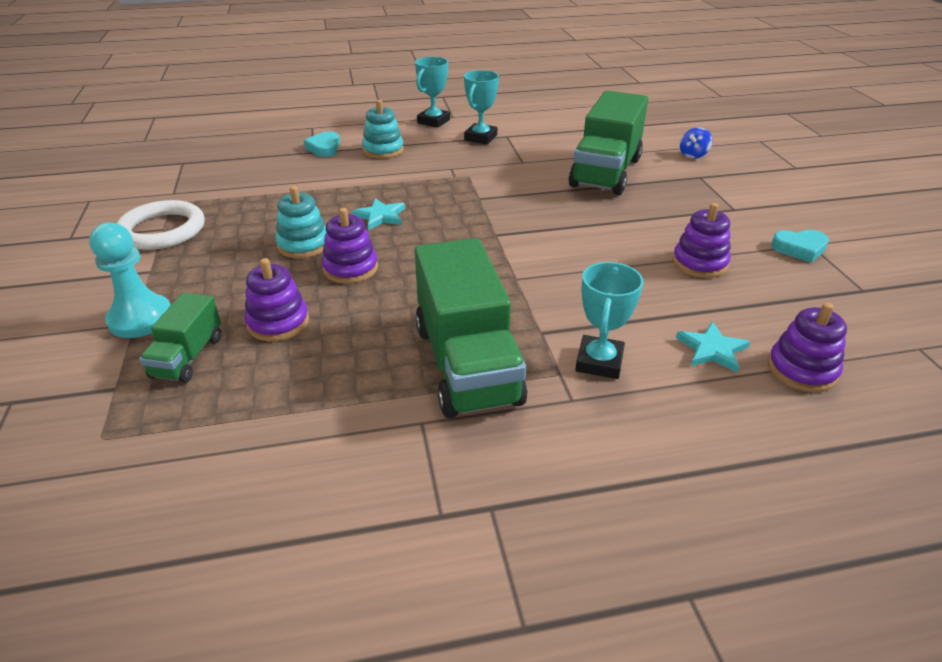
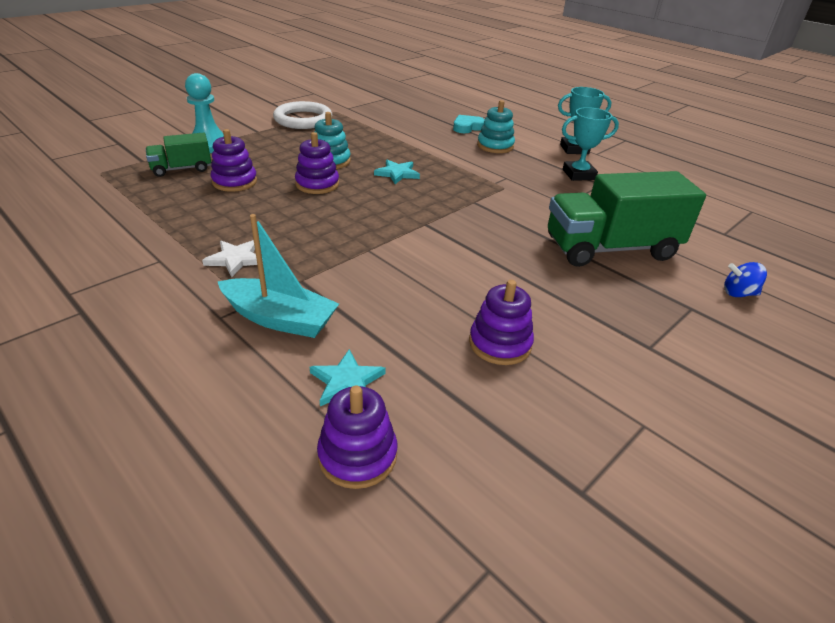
camera: 55 degrees right, 0 degrees up
(467, 364) = (236, 259): green truck -> white star
(599, 362) = (280, 319): turquoise trophy -> turquoise boat
(799, 248) = (621, 417): turquoise heart -> none

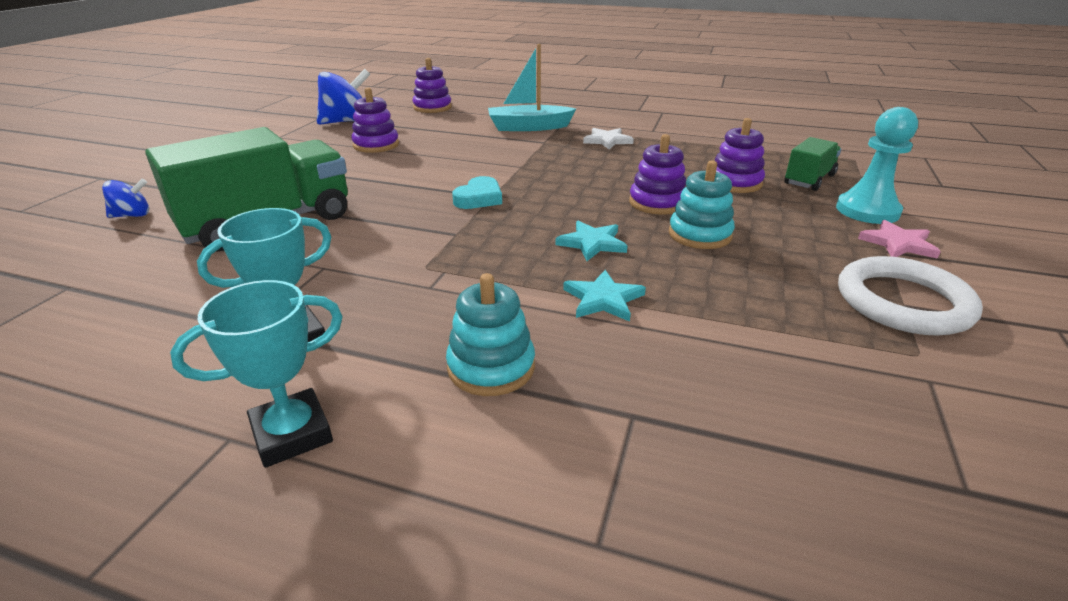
camera: 155 degrees right, 5 degrees down
(243, 131) = (898, 243): none -> pink star
(347, 382) = (459, 119): turquoise star -> turquoise star (603, 299)
(467, 127) = (602, 420): turquoise heart -> turquoise heart (479, 198)
(532, 447) = (347, 122): none -> blue spinning top

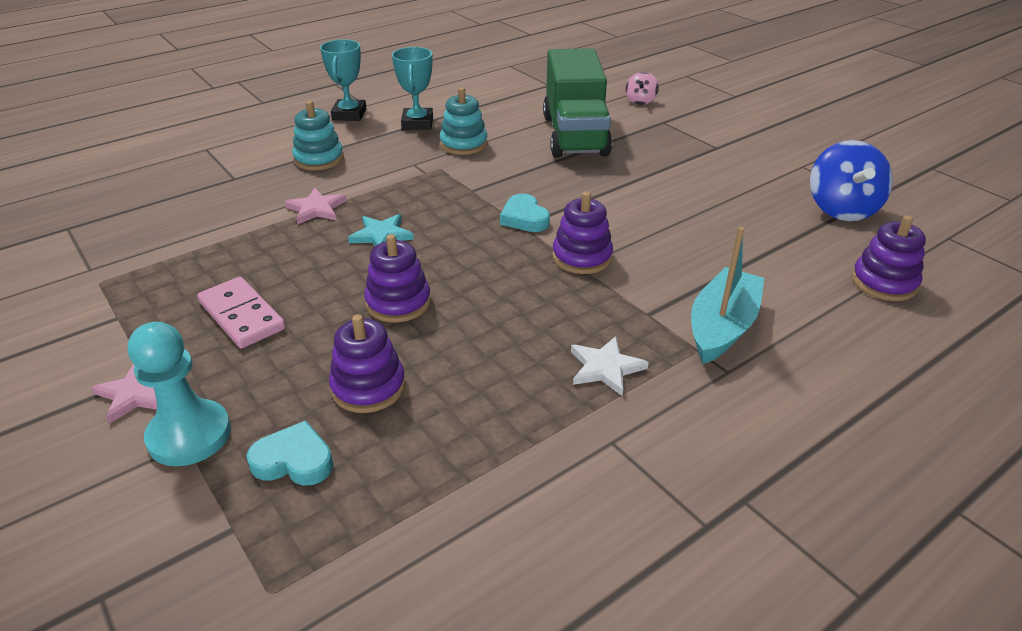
camera: 125 degrees right, 5 degrees up
(132, 215) = (640, 101): blue spinning top -> pink spinning top
(376, 145) = (729, 207): purple stacking toy -> purple stacking toy (582, 257)
(603, 299) = (316, 209): turquoise star -> pink star
(700, 235) = (319, 290): turquoise stacking toy -> turquoise stacking toy (463, 144)
(780, 249) = (242, 315): none -> pink domino
(809, 180) = (294, 460): green truck -> turquoise heart
(903, 302) = (118, 319): white ring -> none

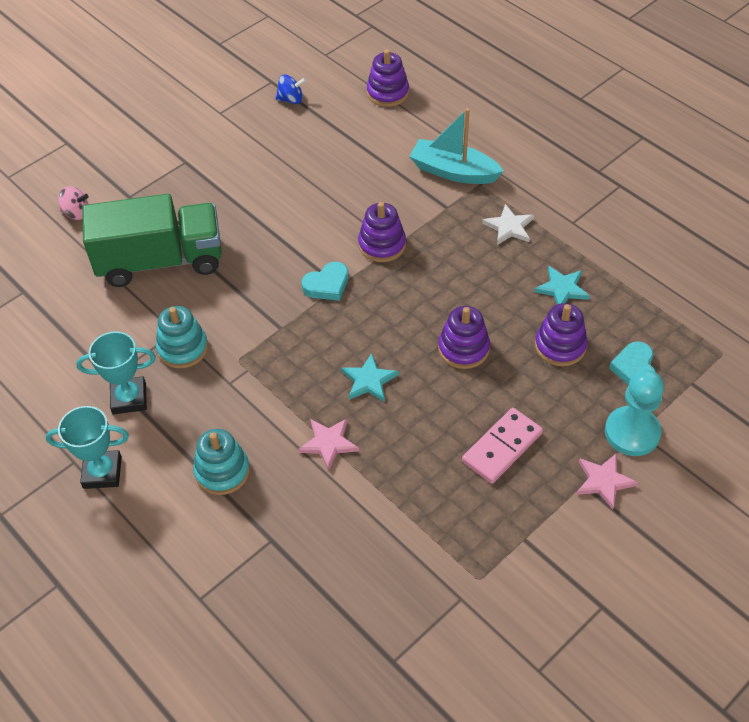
camera: 95 degrees left, 15 degrees up
(472, 406) = (562, 289): none -> turquoise star
(841, 209) = (291, 99): blue spinning top -> blue spinning top, size x0.53

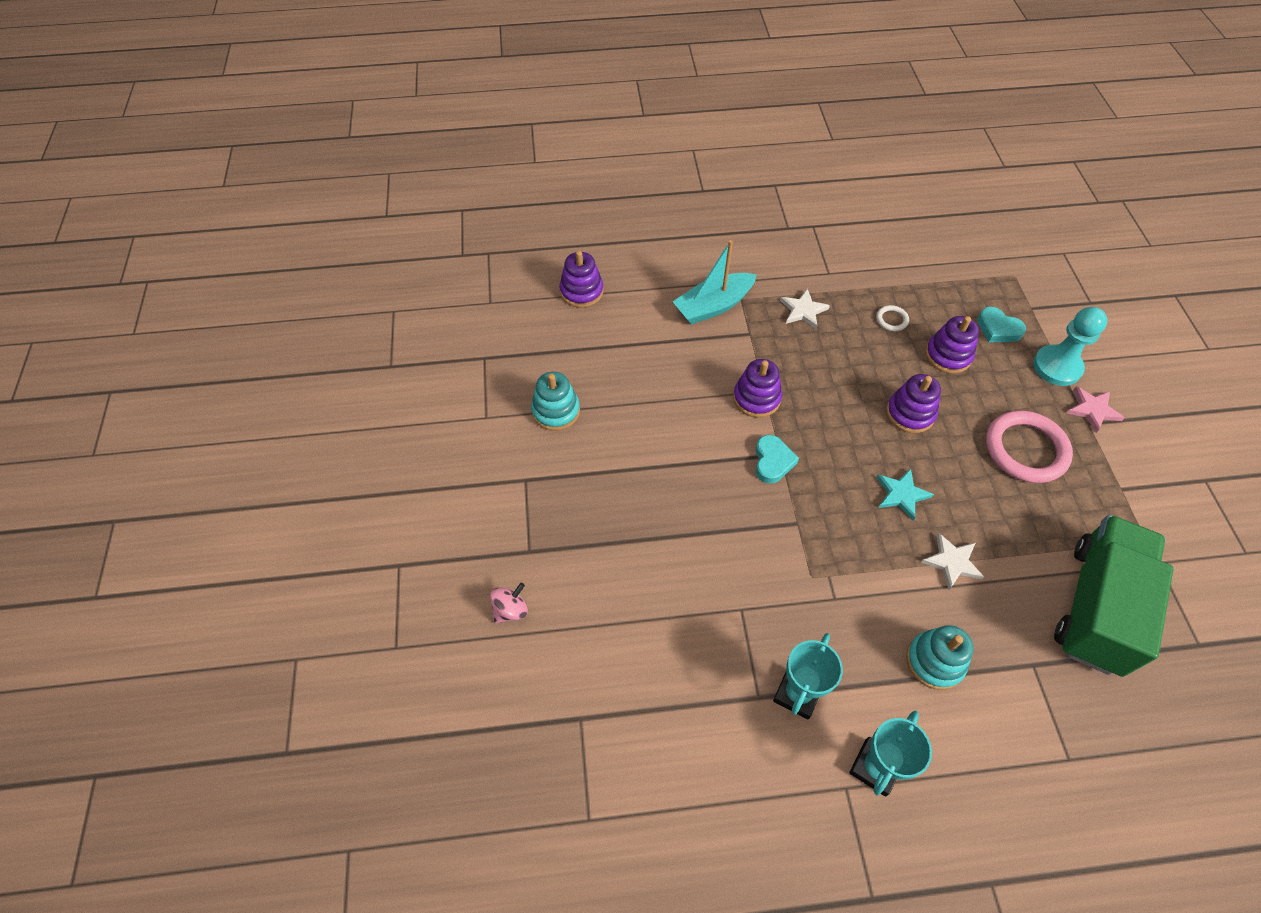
camera: 55 degrees left, 5 degrees up
(160, 261) = (640, 571): green truck -> green truck (1096, 607)
(183, 348) = (766, 613): turquoise stacking toy -> turquoise stacking toy (556, 411)
(291, 99) = (522, 358): blue spinning top -> none
(328, 443) = (952, 562): pink star -> white star
(502, 447) = (1025, 449): pink domino -> pink ring
(562, 289) = (891, 320): turquoise star -> white ring

